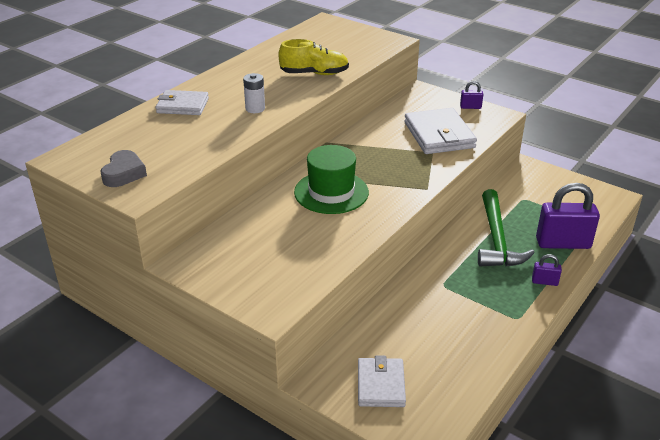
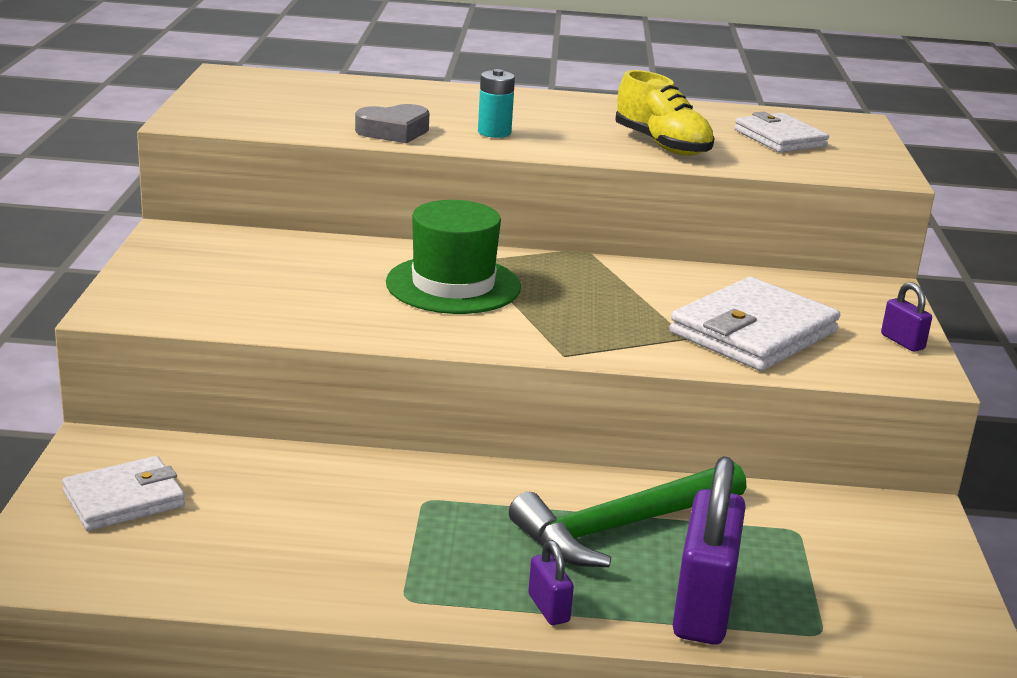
camera: 55 degrees right, 10 degrees down
(124, 173) = (231, 104): grey heart -> grey heart (394, 131)
(182, 106) = (439, 97): white wallet -> white wallet (780, 138)
(255, 109) = (494, 132): white battery -> turquoise battery
(563, 243) = (703, 607): purple padlock -> purple padlock turned 45 degrees clockwise

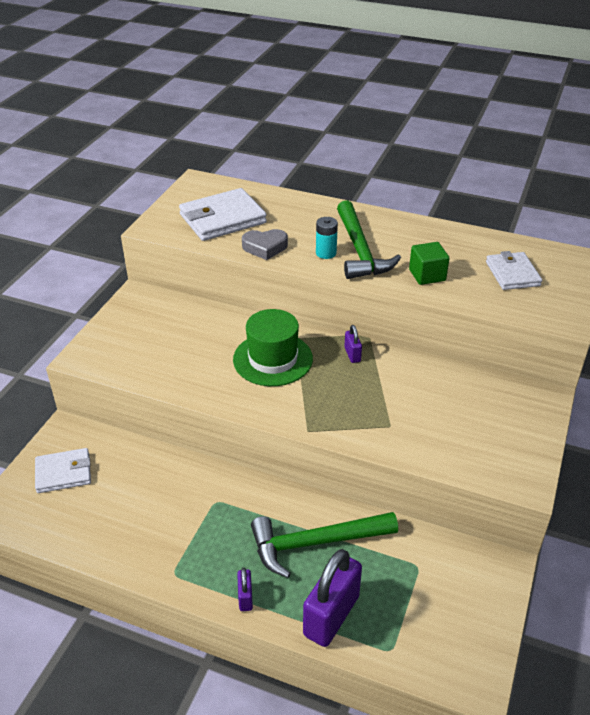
camera: 20 degrees right, 15 degrees up
(544, 127) = (360, 250): none -> green hammer
(662, 145) = (427, 275): yellow shoe -> green cube
(753, 332) = (435, 427): white wallet -> white wallet (222, 219)
(902, 342) = (529, 450): purple padlock -> purple padlock (352, 354)

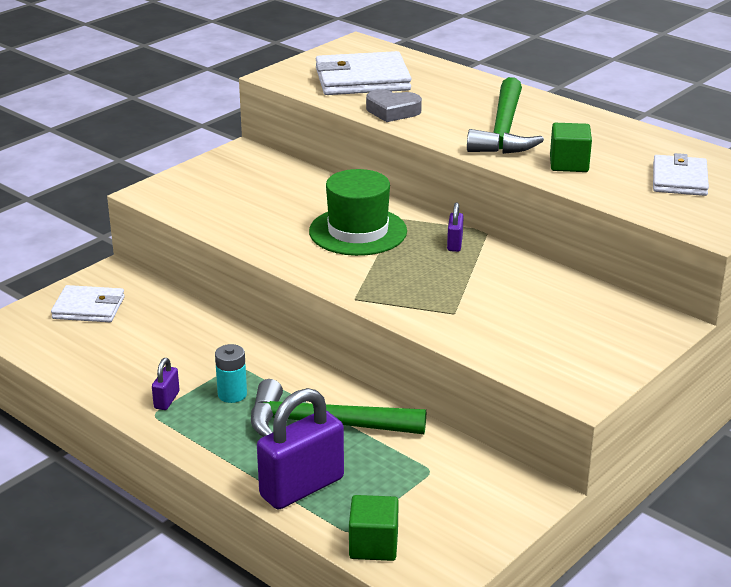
camera: 20 degrees right, 10 degrees down
(245, 597) = (217, 450): purple padlock -> purple padlock (167, 400)
(326, 253) = (460, 126): turquoise battery -> turquoise battery (232, 394)
(416, 658) = (373, 545): none -> green cube

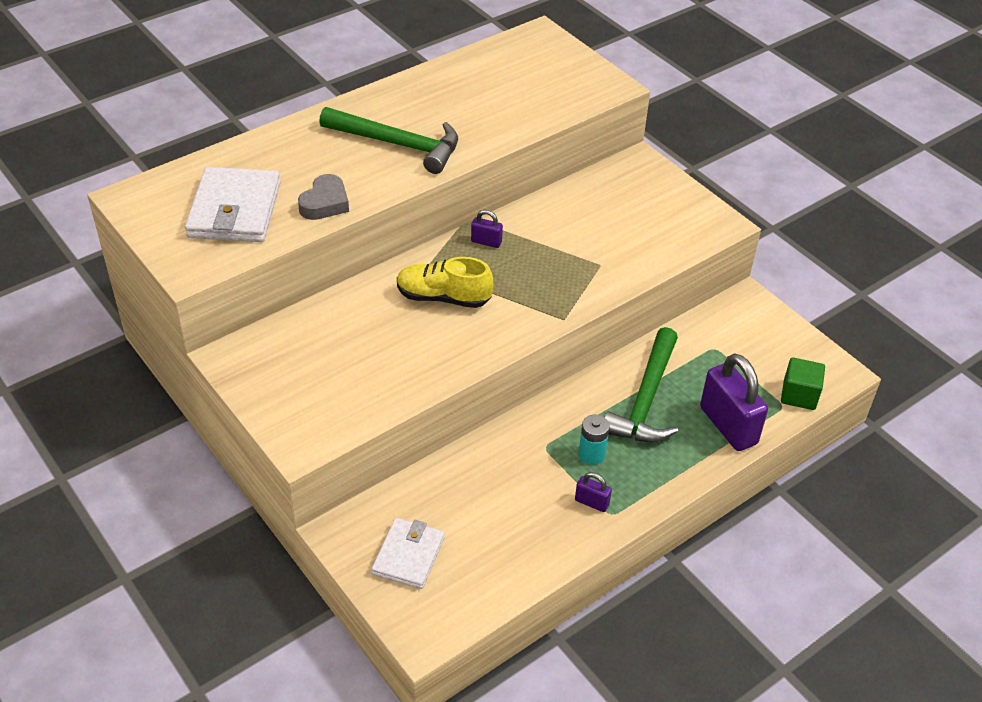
camera: 80 degrees left, 15 degrees up
(358, 231) = (443, 297): green hat -> yellow shoe
(569, 164) = (479, 124): green cube -> none
(679, 179) = (526, 78): white wallet -> none

